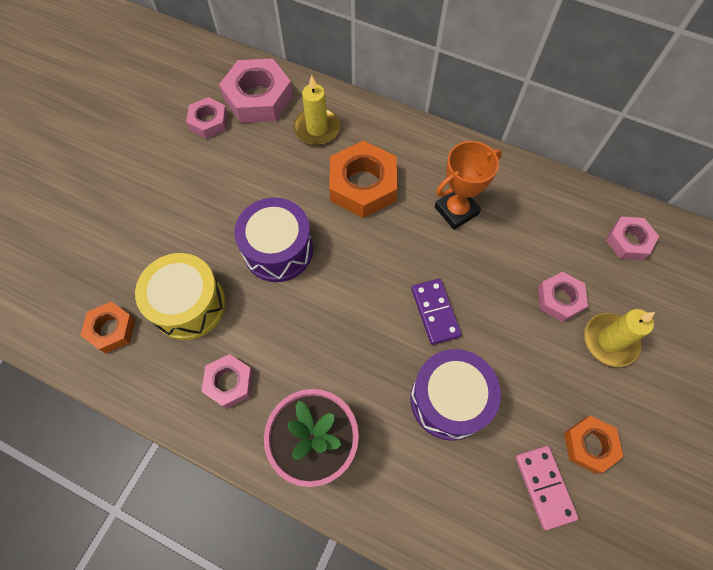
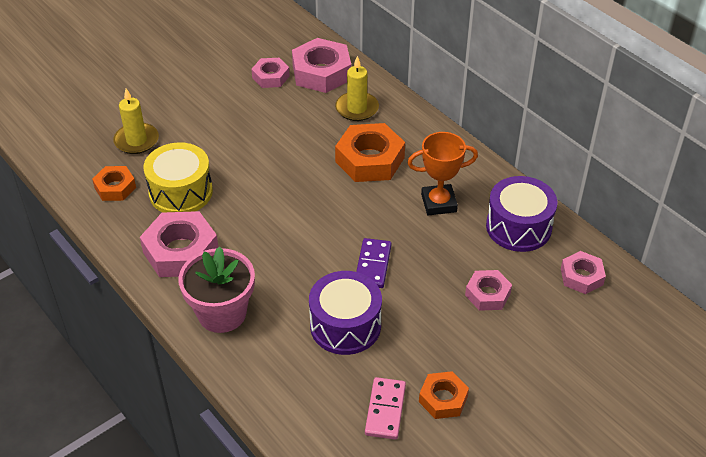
camera: 25 degrees right, 20 degrees down
(229, 383) = (181, 251): pink nut -> pink nut, size x1.71
(278, 250) = (272, 180): purple drum -> purple drum (518, 227)
(610, 341) = (512, 338): yellow candle -> yellow candle (136, 141)

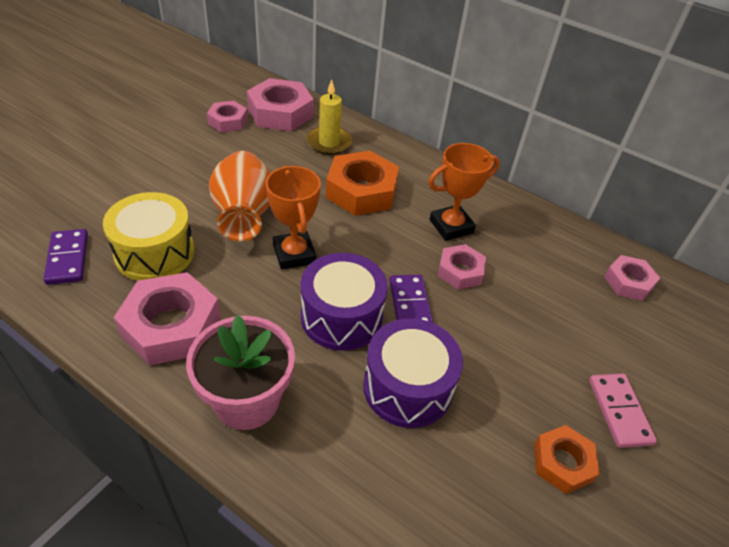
camera: 20 degrees left, 0 degrees up
(115, 187) = (68, 258): orange nut -> purple domino
(136, 141) = (86, 201): yellow candle -> none
(260, 169) = (244, 215): none -> orange vase
(291, 208) = (294, 254): none -> orange trophy
(385, 410) = (502, 496): pink domino -> pink domino (619, 411)
(487, 294) = (547, 318): pink nut -> pink nut (460, 271)
(518, 227) = (541, 240): purple drum -> purple drum (341, 316)

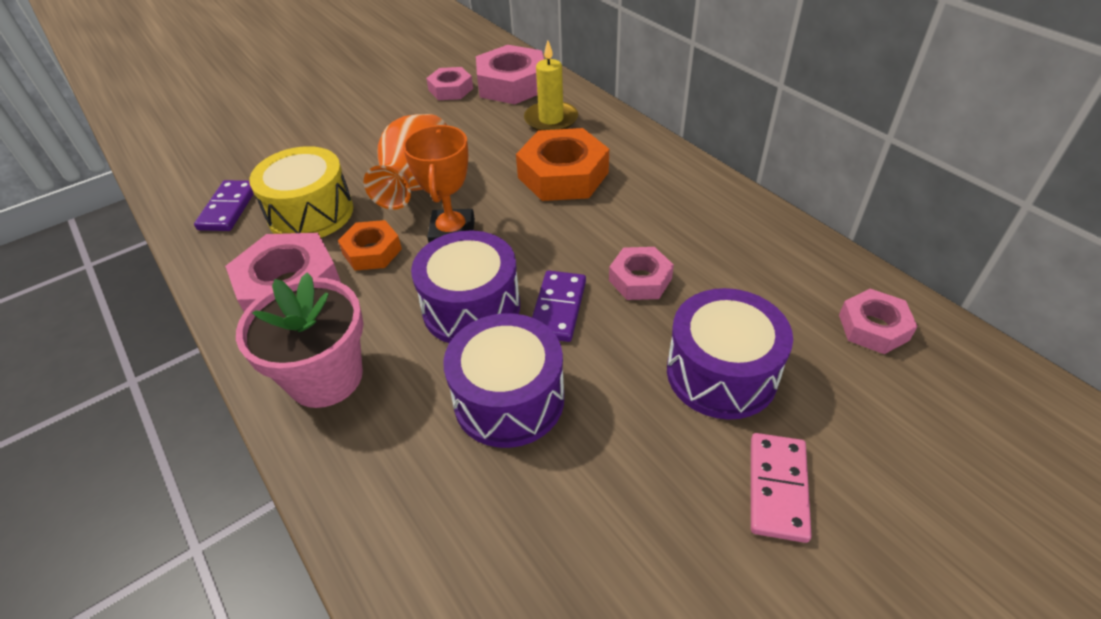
camera: 25 degrees right, 0 degrees up
(451, 226) = (654, 226): orange trophy -> none
(548, 335) = (721, 373): none -> purple drum
(562, 463) = (663, 533): orange nut -> orange nut (372, 251)

